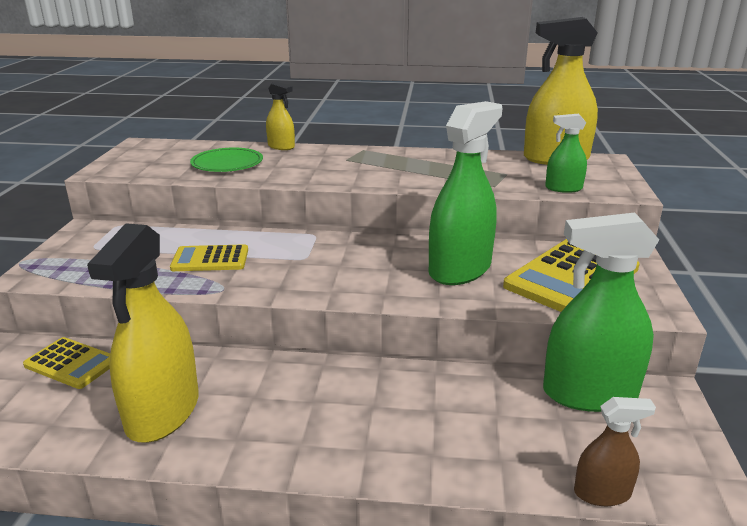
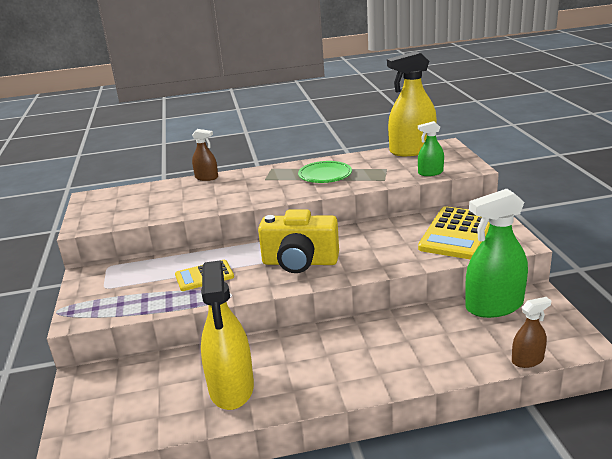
camera: 15 degrees left, 0 degrees up
(72, 363) = (138, 375): yellow calculator -> none
(227, 163) = (177, 200): green plate -> green plate (325, 174)
(281, 146) = (206, 177): yellow spray bottle -> brown spray bottle
(335, 268) = (300, 262): none -> yellow camera
(460, 269) = (383, 244): green spray bottle -> none

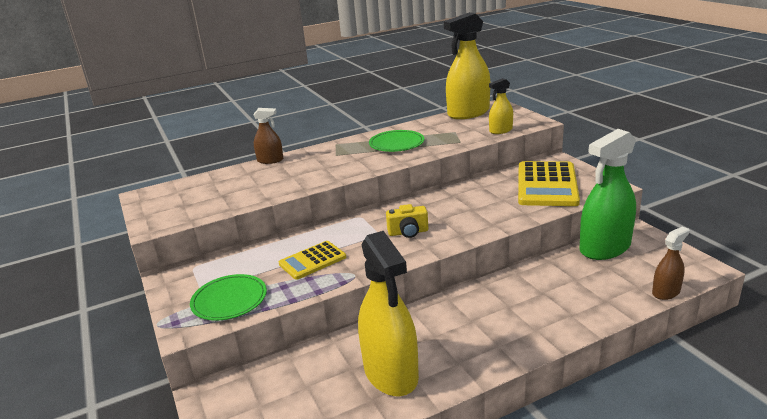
camera: 15 degrees left, 0 degrees up
(120, 300) = (229, 300): none -> green plate
(300, 262) = (408, 232): yellow camera -> yellow camera, size x0.50
(430, 173) = (500, 130): green spray bottle -> yellow spray bottle

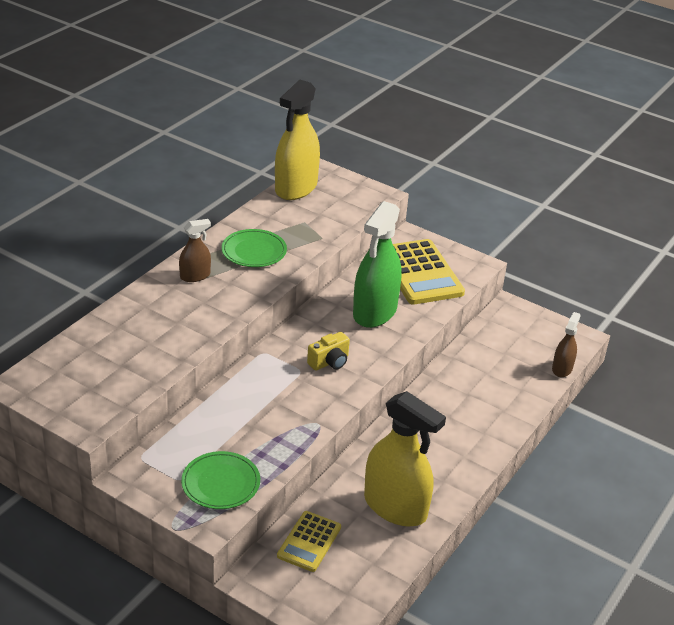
camera: 35 degrees left, 10 degrees up
(270, 160) = (125, 302): brown spray bottle -> brown spray bottle (195, 276)
(312, 261) = (262, 418): yellow calculator -> yellow calculator (309, 542)
(500, 130) = (352, 213): yellow spray bottle -> none
(605, 248) = (492, 332): green spray bottle -> green spray bottle (375, 312)

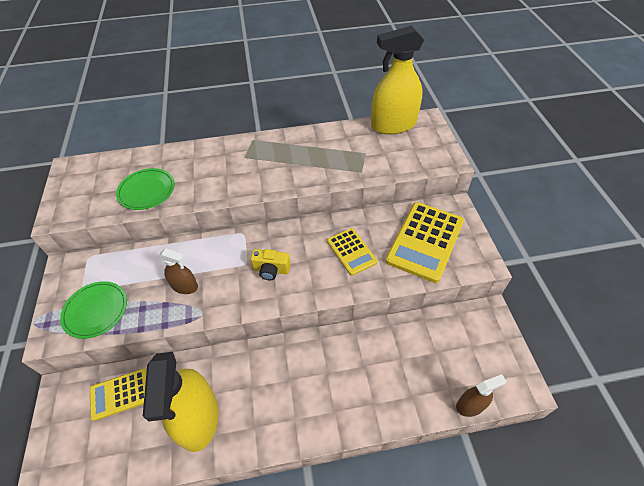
camera: 50 degrees right, 15 degrees up
(195, 276) = (246, 153): brown spray bottle -> brown spray bottle (185, 286)
(254, 251) = (304, 156): green plate -> green plate (146, 191)
(375, 312) = (351, 251): green spray bottle -> yellow calculator

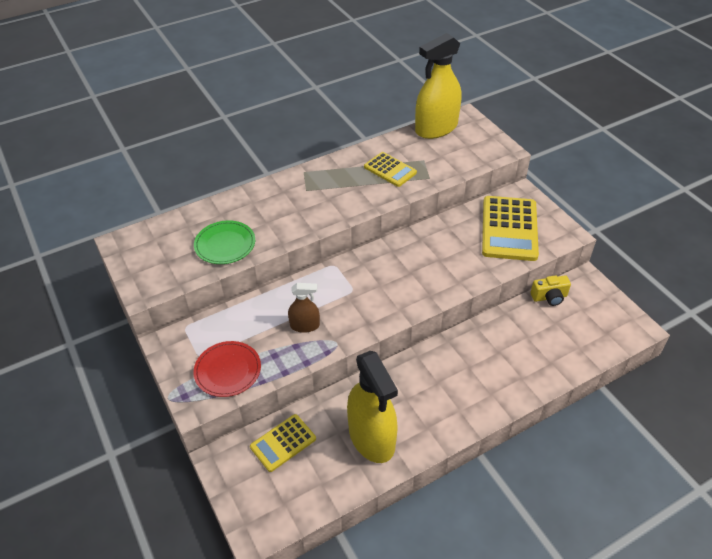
camera: 20 degrees left, 5 degrees down
(95, 310) = (228, 370): green plate -> red plate
(271, 270) = (381, 289): yellow camera -> yellow camera (549, 297)
(351, 251) = (447, 254): yellow calculator -> yellow calculator (390, 170)
(470, 405) = (601, 354): brown spray bottle -> none

